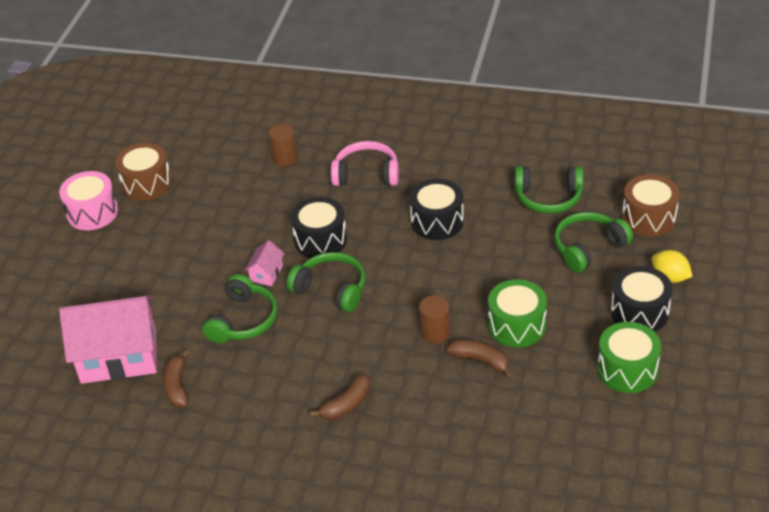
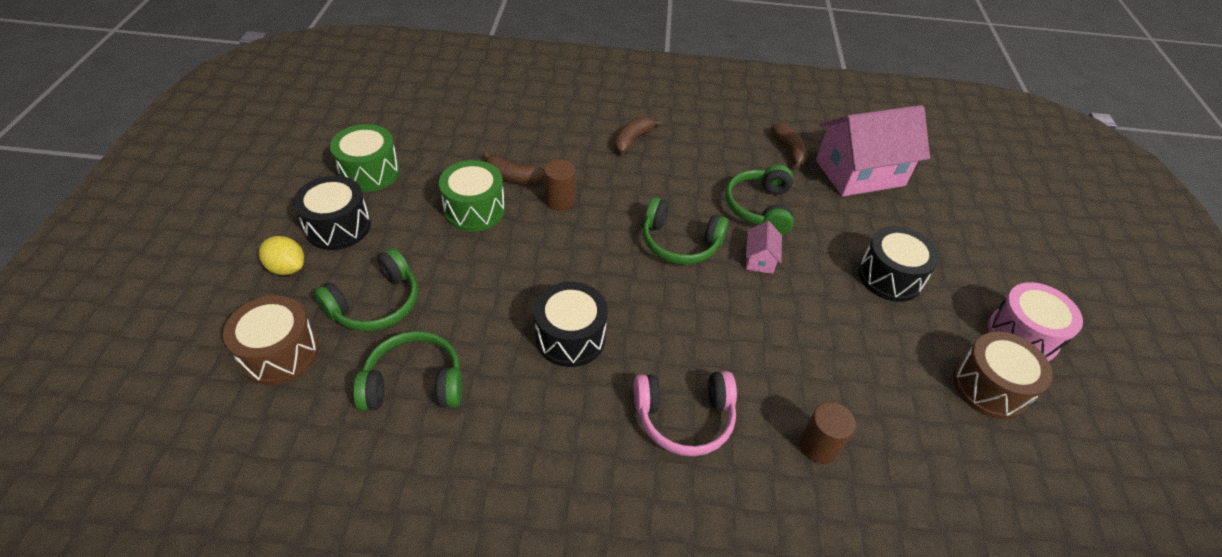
camera: 165 degrees right, 5 degrees up
(320, 240) = (713, 305): black drum -> black drum (890, 277)

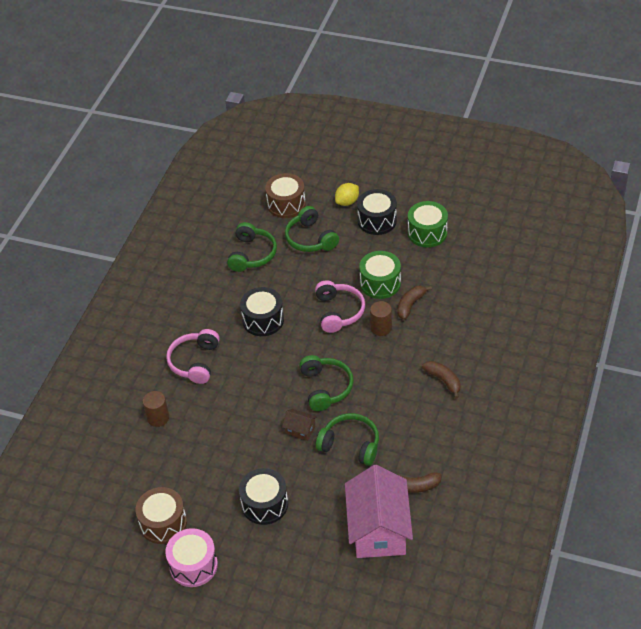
camera: 110 degrees right, 0 degrees up
(537, 247) = (339, 312): none -> pink headphones
(680, 243) = (326, 387): green headphones -> green headphones turned 135 degrees clockwise
(759, 259) = (300, 430): pink house -> brown house

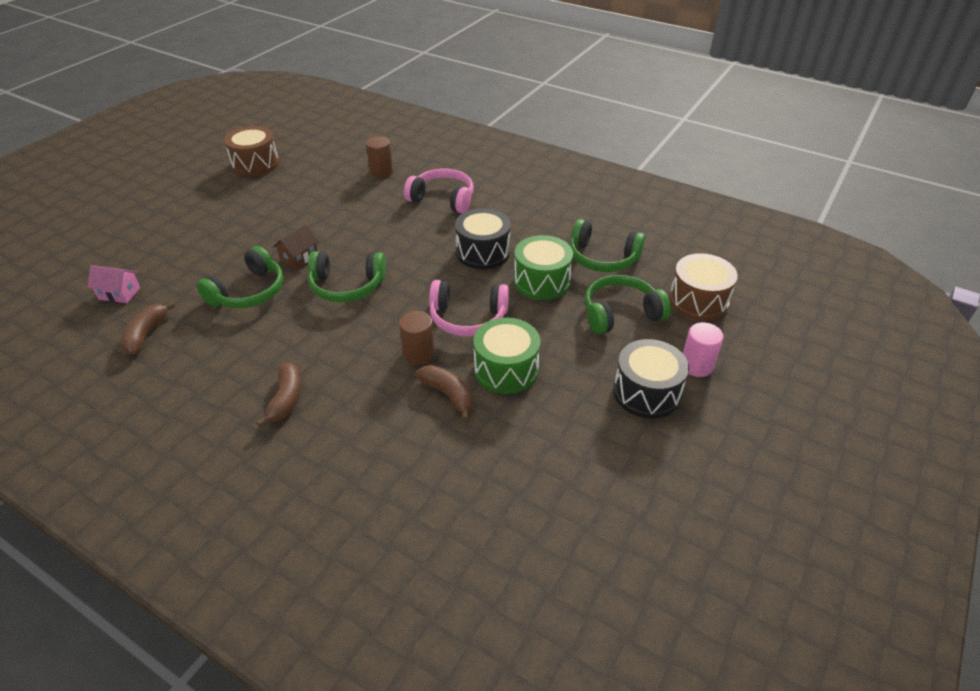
camera: 100 degrees right, 5 degrees down
(193, 565) = (196, 175): pink drum -> none
(264, 504) = (224, 221): black drum -> none
(347, 202) = (696, 365): yellow lemon -> pink cylinder
(378, 529) = (119, 293): pink house -> pink house, size x0.42
(427, 233) = (604, 452): green drum -> green drum (541, 281)
(443, 380) = (286, 399): brown banana -> brown banana turned 60 degrees counterclockwise

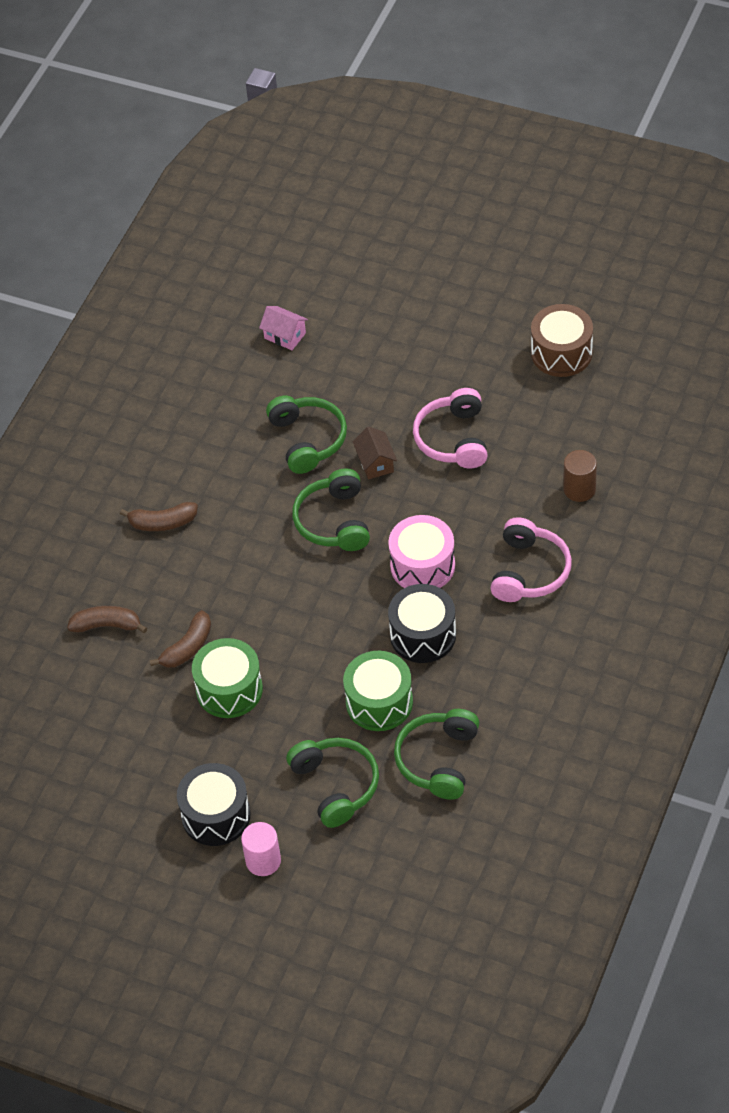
camera: 85 degrees right, 10 degrees up
(119, 293) = (285, 335): pink house -> pink house turned 60 degrees counterclockwise
(146, 334) = (230, 384): brown banana -> brown banana (107, 625)
(249, 292) = (307, 440): green headphones -> green headphones turned 135 degrees counterclockwise
(299, 257) = (375, 463): brown house -> brown house turned 45 degrees clockwise
(415, 245) = (422, 565): none -> pink drum
(418, 354) = (240, 611): brown cylinder -> none
(468, 318) = (302, 642): pink headphones -> pink headphones (453, 439)
(698, 301) = (374, 864): brown drum -> none

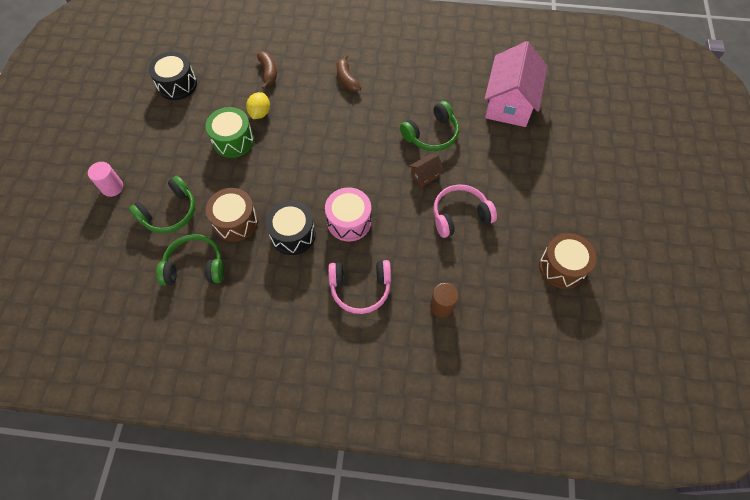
camera: 70 degrees right, 10 degrees up
(187, 647) = (260, 113): brown banana -> yellow lemon
(216, 815) = (143, 156): black drum -> black drum (177, 85)
(285, 335) = (509, 103): pink house -> pink house, size x2.37
(334, 521) = (371, 163): green headphones -> none
(379, 702) = (236, 221): green drum -> brown drum

